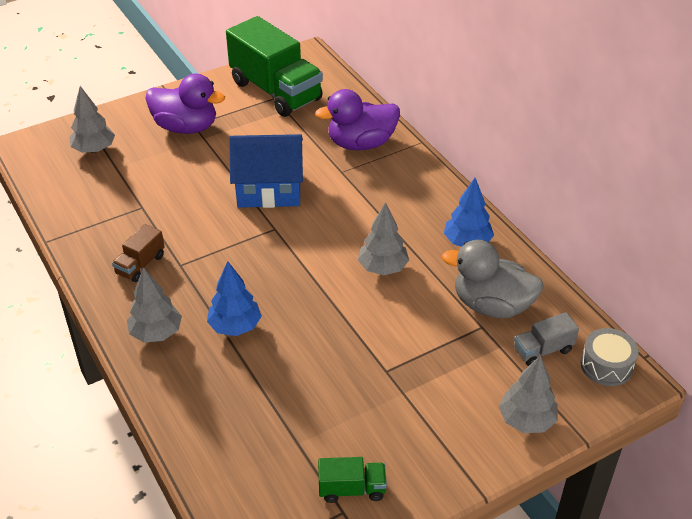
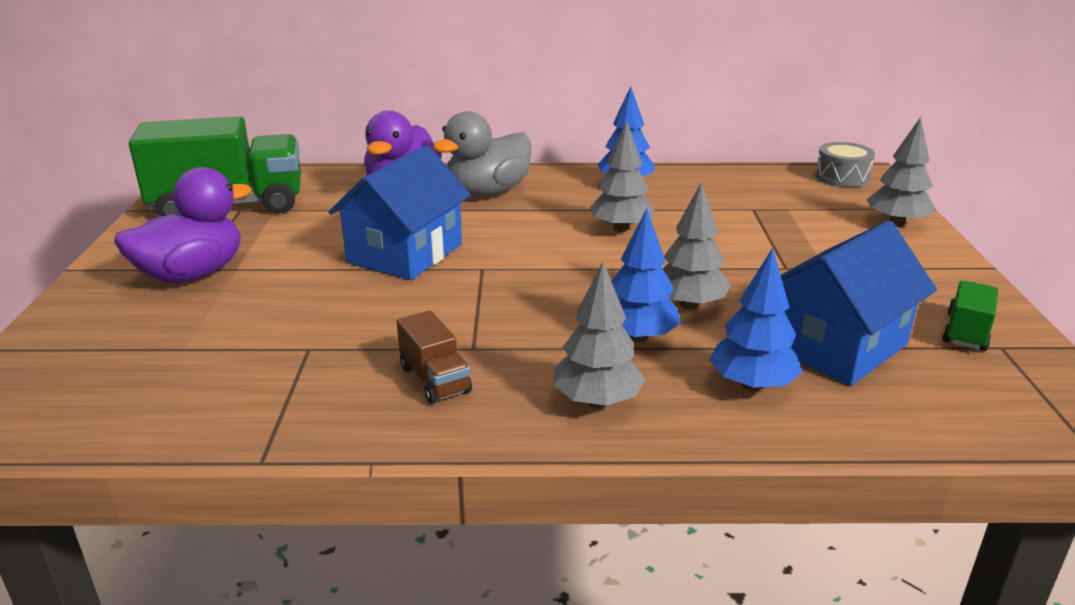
camera: 60 degrees left, 15 degrees down
(94, 149) = (107, 357): grey tree -> grey tree (689, 305)
(211, 392) = (751, 385): none -> blue tree
(285, 422) = (836, 345): none -> blue house
(491, 305) = (727, 197): grey duck -> grey duck (487, 192)
(542, 350) = (805, 194): grey truck -> none

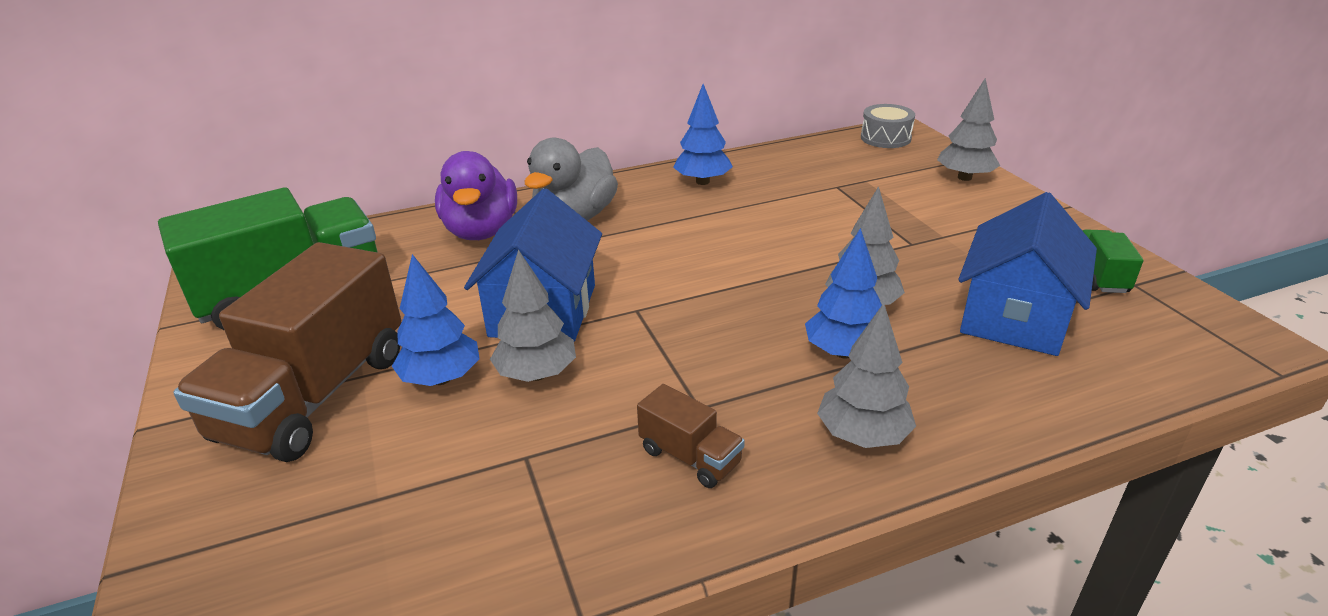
camera: 20 degrees left, 5 degrees up
(192, 274) = (314, 396): purple duck -> brown truck
(620, 229) = (736, 233): grey tree -> grey tree (536, 374)
(751, 385) = (979, 378): blue tree -> blue tree (441, 378)

